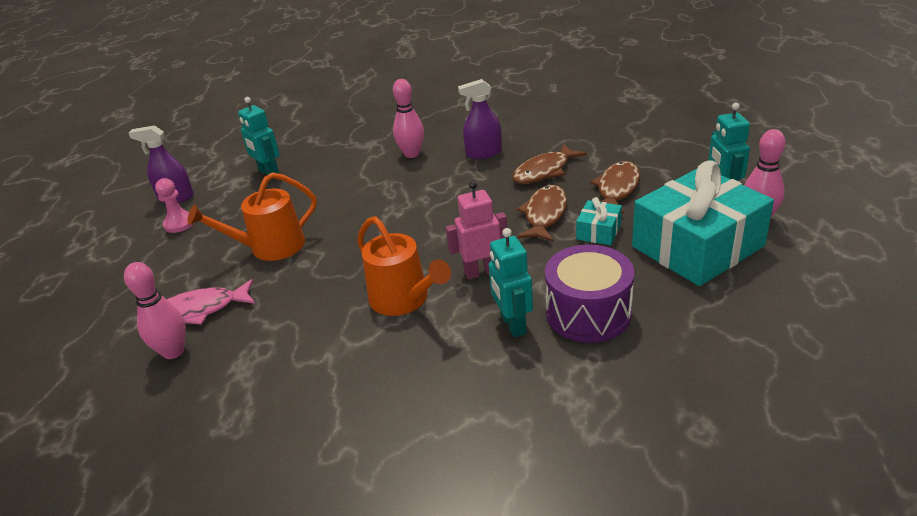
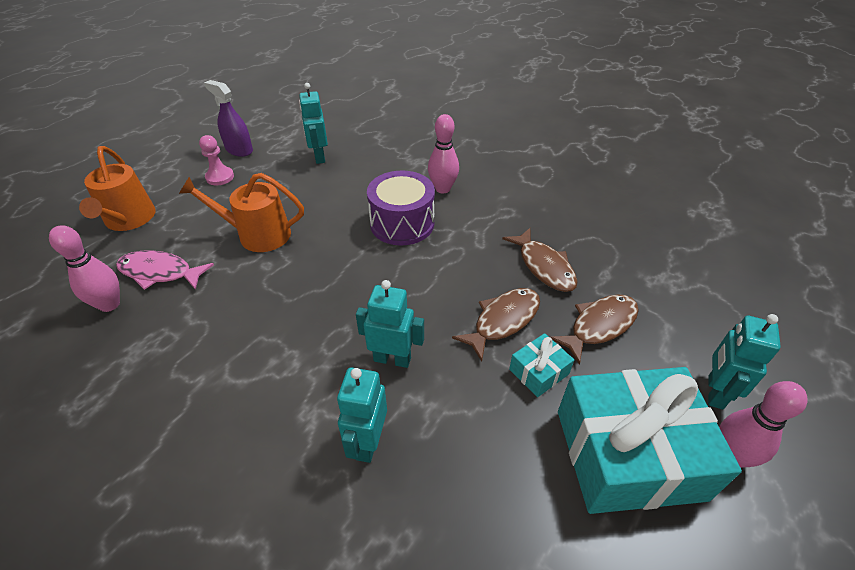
camera: 25 degrees right, 10 degrees up
(403, 299) = (305, 352): orange watering can -> orange watering can (129, 219)
(481, 272) = (392, 359): pink robot -> turquoise robot
(484, 153) = (504, 217): purple spray bottle -> none
(544, 171) = (544, 266): brown fish -> brown fish turned 105 degrees counterclockwise
(588, 313) = (447, 474): purple drum -> purple drum (402, 223)

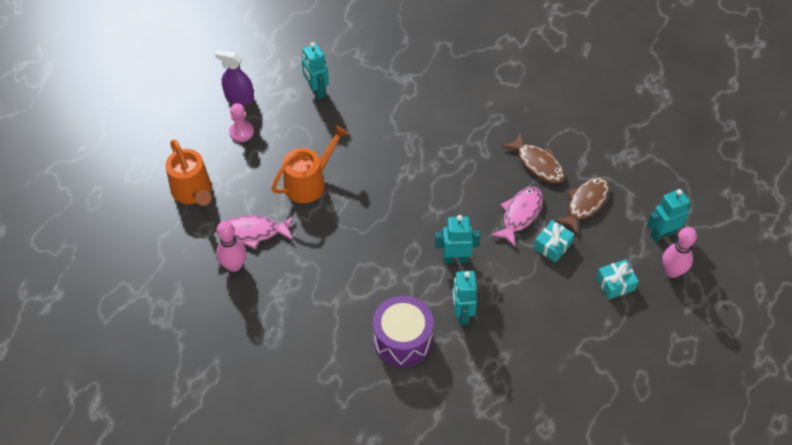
camera: 15 degrees left, 10 degrees up
(258, 235) = (309, 183): orange watering can -> orange watering can turned 150 degrees clockwise
(402, 223) = (418, 147): purple drum -> purple drum (402, 340)
(442, 189) = (438, 105): pink bowling pin -> none
(503, 321) = (520, 214): brown fish -> pink fish
(628, 454) = (615, 283): turquoise gift -> turquoise gift, size x0.43
(714, 392) = (662, 234): turquoise robot -> turquoise robot turned 60 degrees clockwise

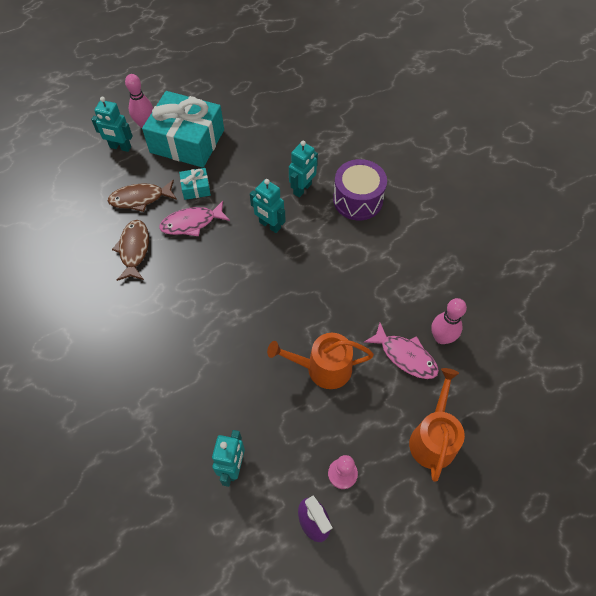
camera: 140 degrees left, 5 degrees up
(615, 283) = (187, 141): turquoise gift -> turquoise gift, size x2.34

